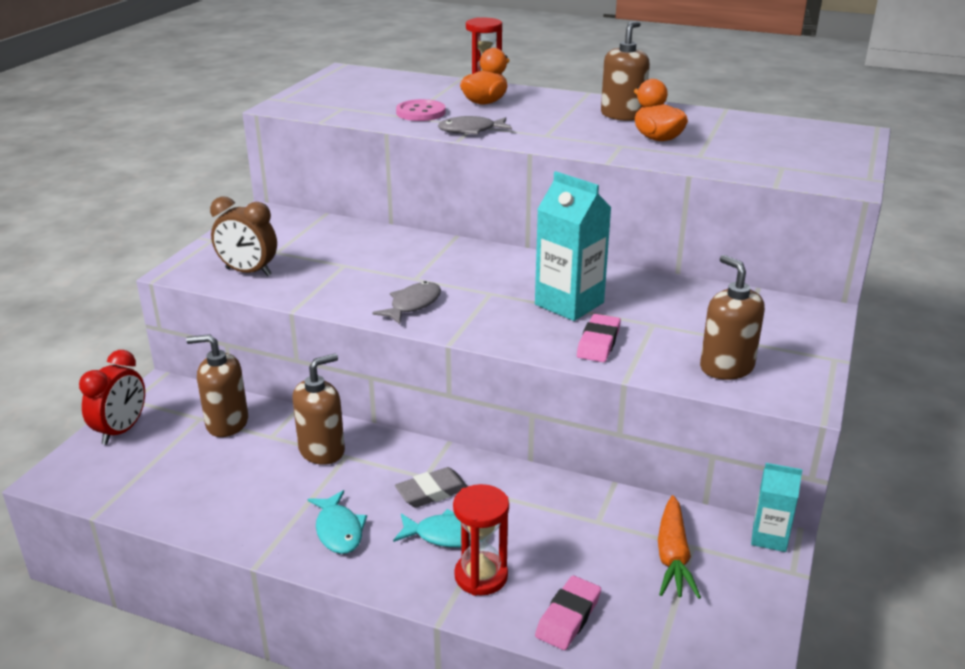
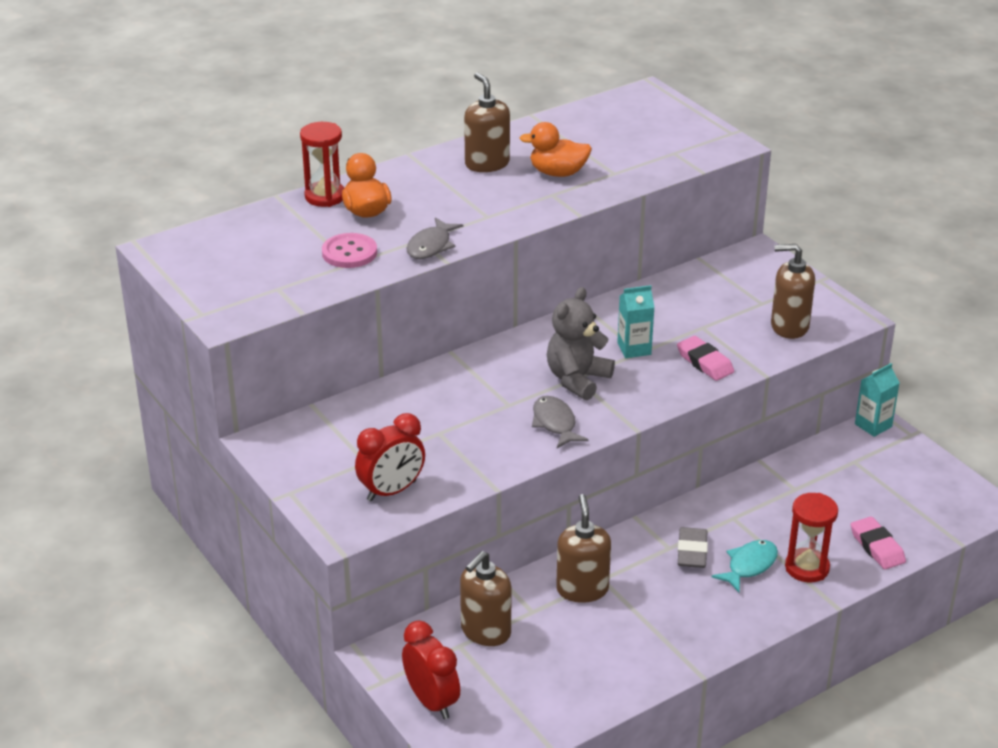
camera: 55 degrees left, 5 degrees up
(248, 272) = (391, 491): brown clock -> red clock
(338, 530) = (696, 617): turquoise fish -> none
(488, 294) = (577, 380): none -> grey teddy bear
(569, 303) = (634, 349): turquoise carton -> turquoise carton, size x0.59
(672, 556) = (857, 474): orange carrot -> none

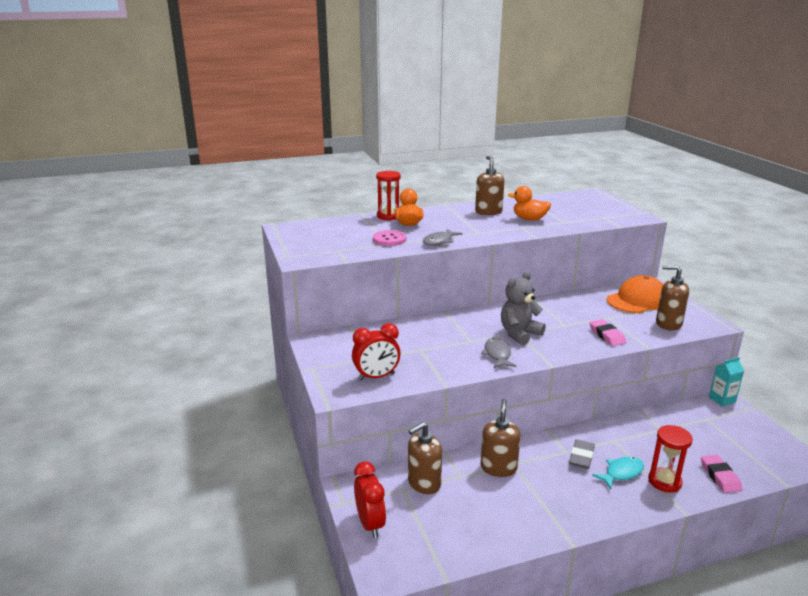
camera: 15 degrees right, 10 degrees down
(634, 349) = (561, 323): turquoise carton -> none
(739, 286) = (637, 300): none -> orange cap

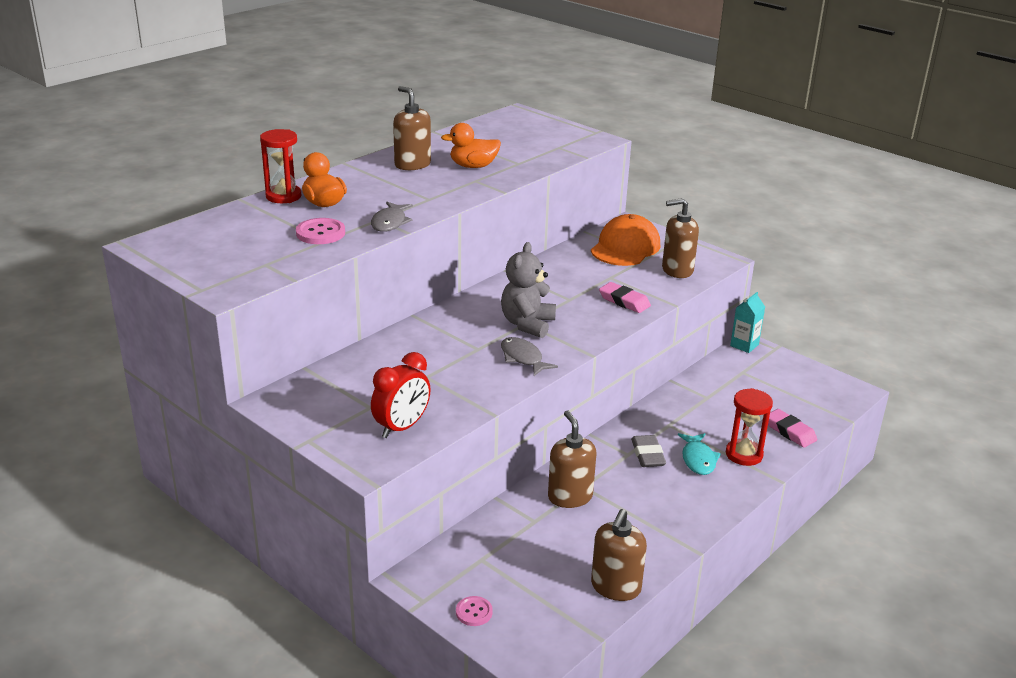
camera: 30 degrees left, 5 degrees up
(370, 524) = (474, 612): red clock -> pink button
(424, 483) = (500, 543): brown soap dispenser -> brown soap dispenser (615, 587)
(621, 473) = (698, 459): turquoise fish -> turquoise fish turned 150 degrees clockwise

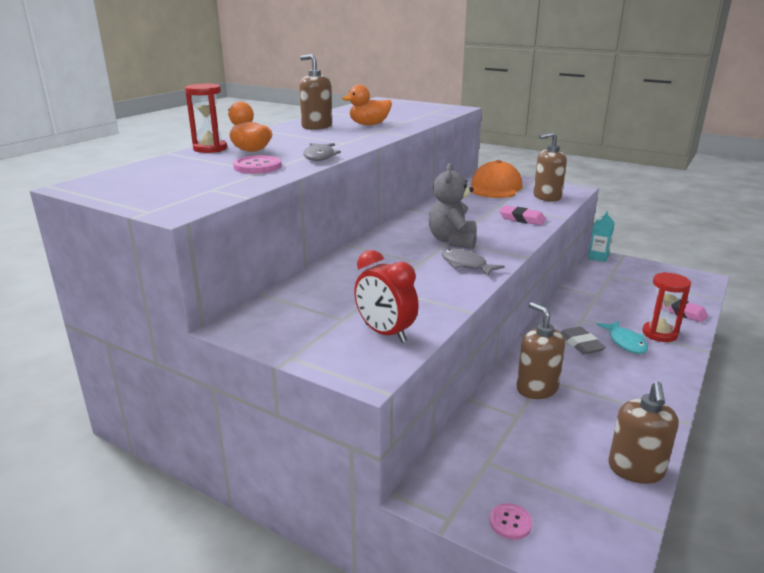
camera: 10 degrees left, 5 degrees down
(402, 427) = (385, 333): red clock -> red clock turned 105 degrees clockwise

